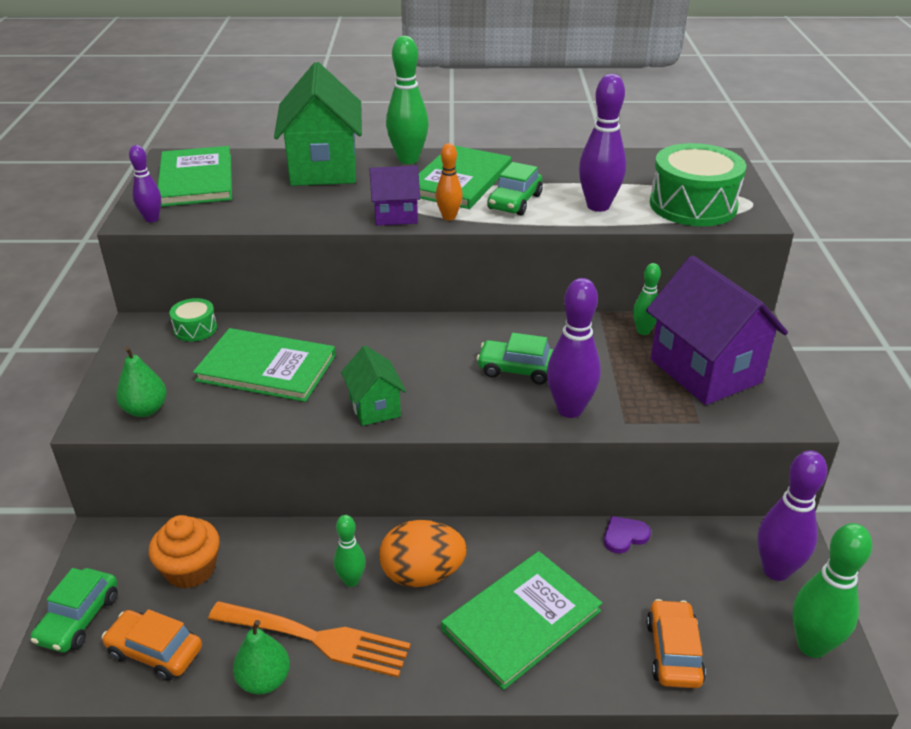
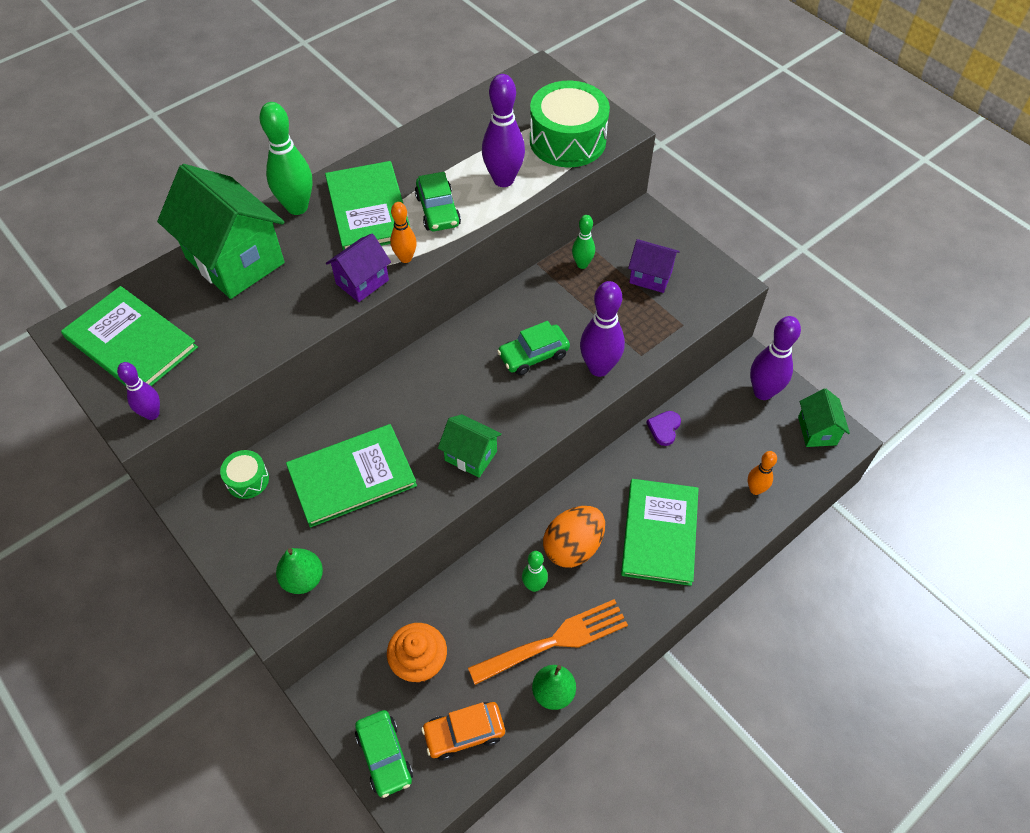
camera: 40 degrees left, 20 degrees up
(673, 652) = (755, 489): orange car -> orange bowling pin
(705, 371) = (650, 277): purple house -> purple house, size x0.52
(812, 645) = (817, 431): green bowling pin -> green house

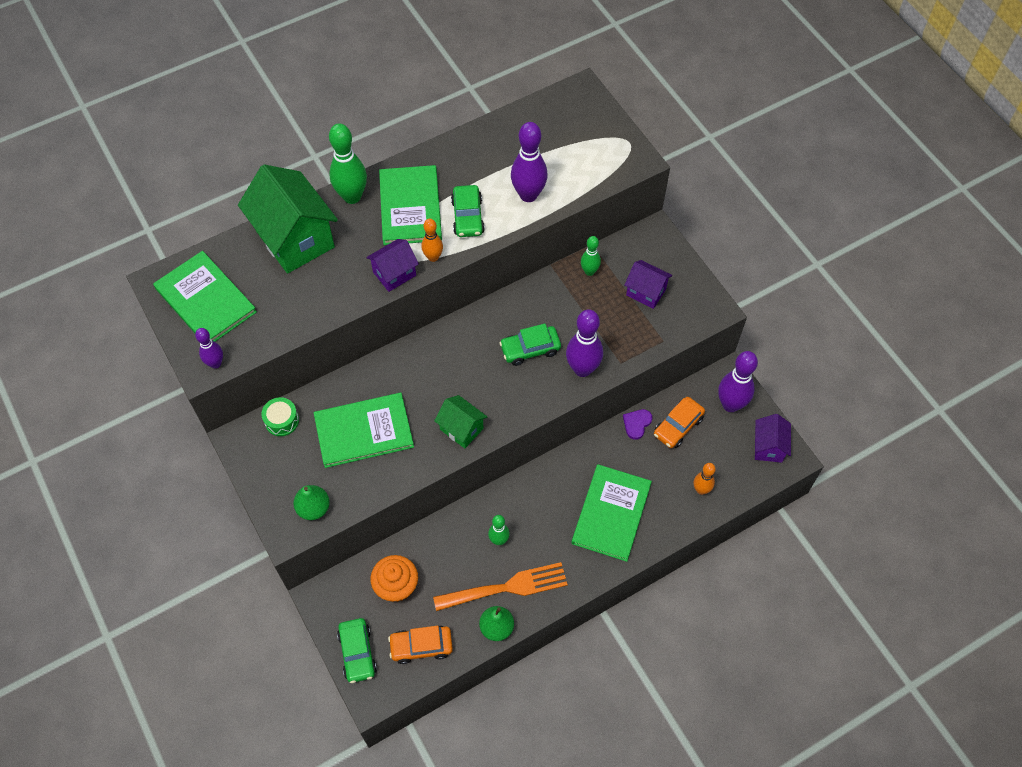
camera: 10 degrees right, 5 degrees up
(567, 140) = (591, 164): green drum -> none
(573, 547) = (537, 513): orange egg -> none
(711, 424) = (678, 426): none -> orange car
(817, 431) = (768, 447): green house -> purple house

